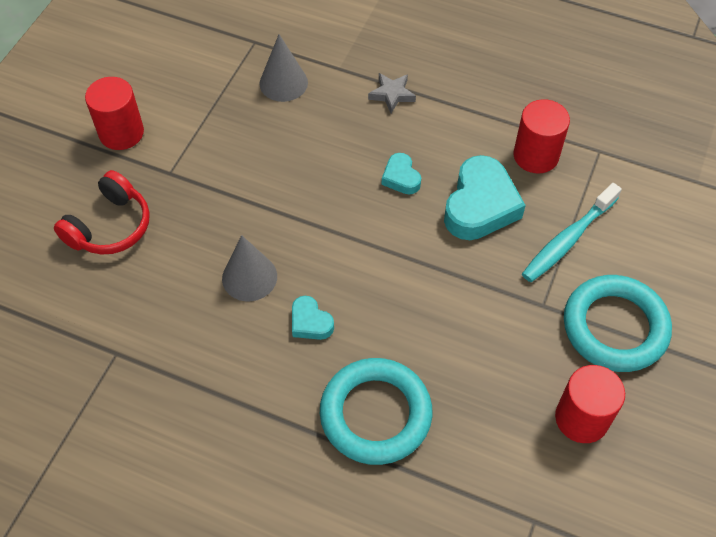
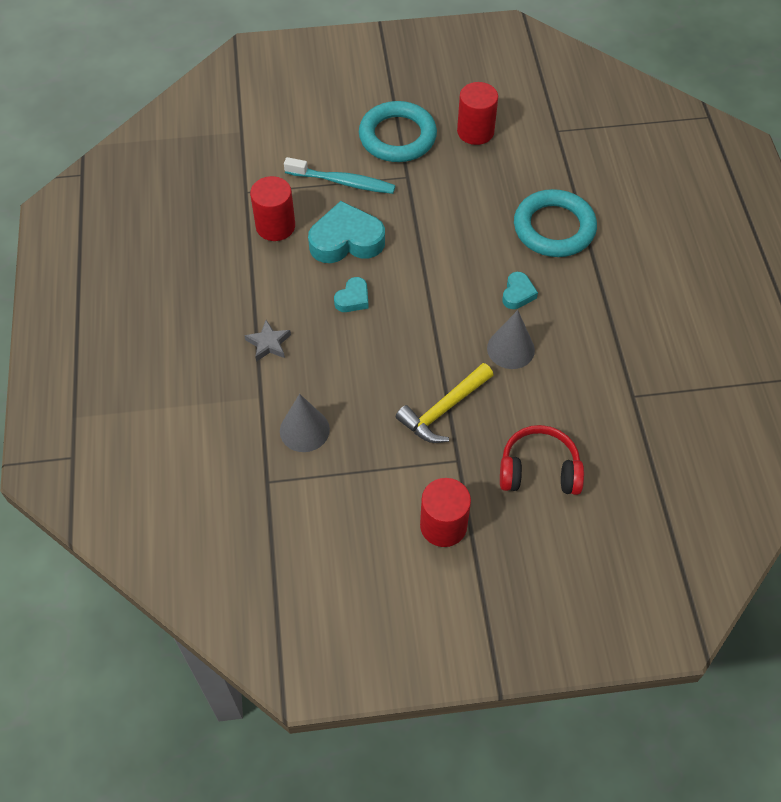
camera: 120 degrees left, 0 degrees up
(226, 188) = (444, 409): none -> yellow hammer

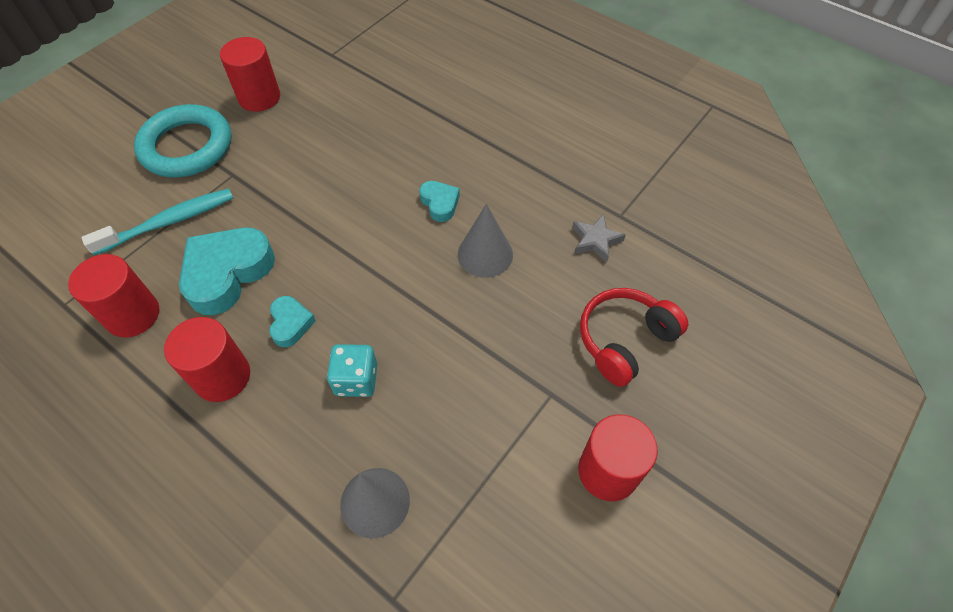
camera: 45 degrees left, 0 degrees up
(268, 343) = (242, 442): grey star -> grey star (595, 240)
(290, 299) = (222, 376): none -> red cylinder
(357, 360) = (356, 379): none -> turquoise dice
(444, 409) = (487, 357): yellow hammer -> none
(554, 228) = (411, 129): turquoise ring -> none

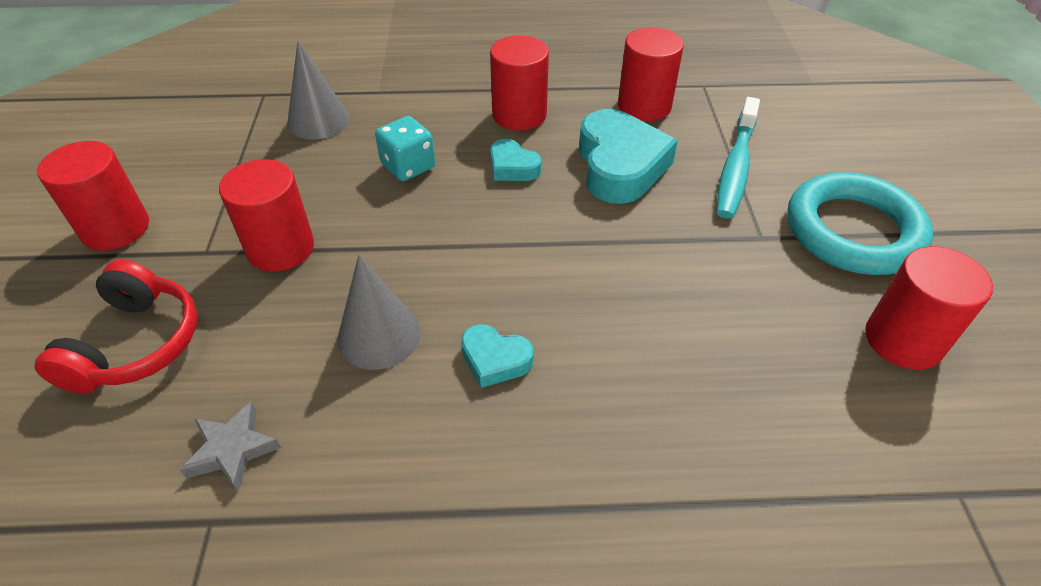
camera: 140 degrees right, 10 degrees down
(499, 360) = (280, 248): none -> red cylinder

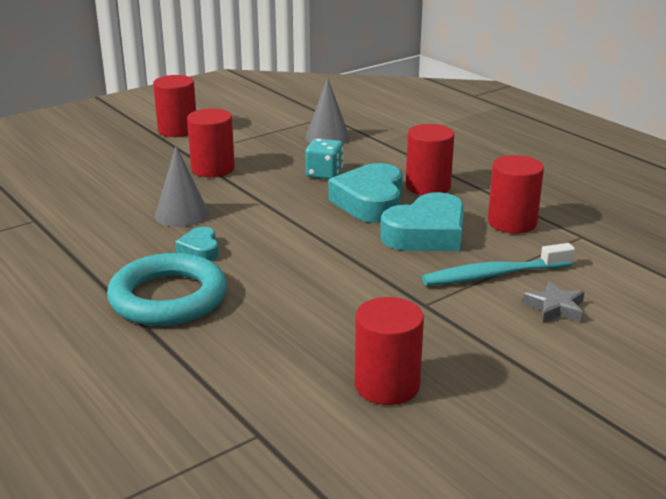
camera: 55 degrees right, 20 degrees down
(135, 344) = (113, 165): red headphones -> none
(232, 450) = (76, 209): grey star -> grey star (555, 308)
(512, 167) = (370, 202): turquoise heart -> turquoise heart, size x1.96
(853, 231) = (487, 340): turquoise ring -> turquoise ring (168, 298)

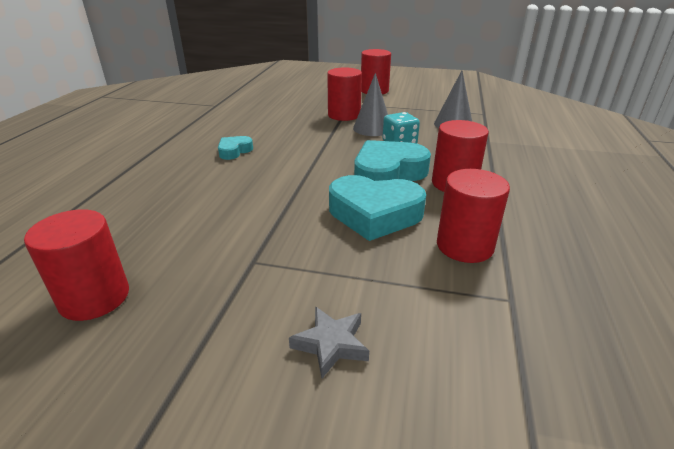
camera: 50 degrees right, 5 degrees up
(168, 298) = (162, 166): turquoise ring -> none
(182, 214) = (272, 130): grey cone -> grey cone (372, 128)
(493, 275) = (349, 276): turquoise toothbrush -> none

